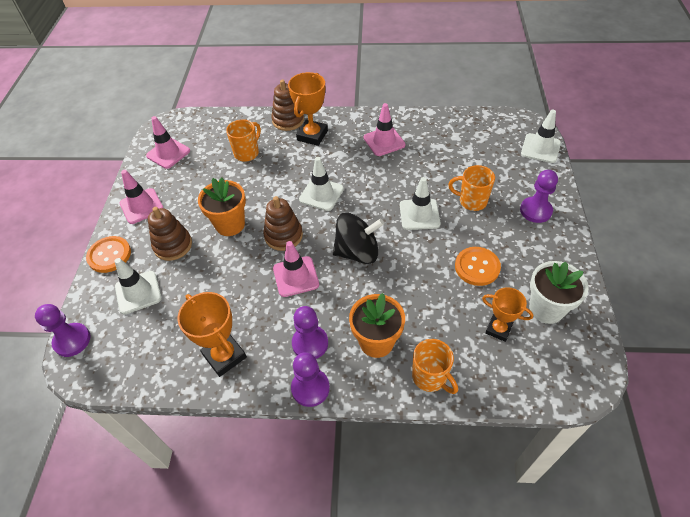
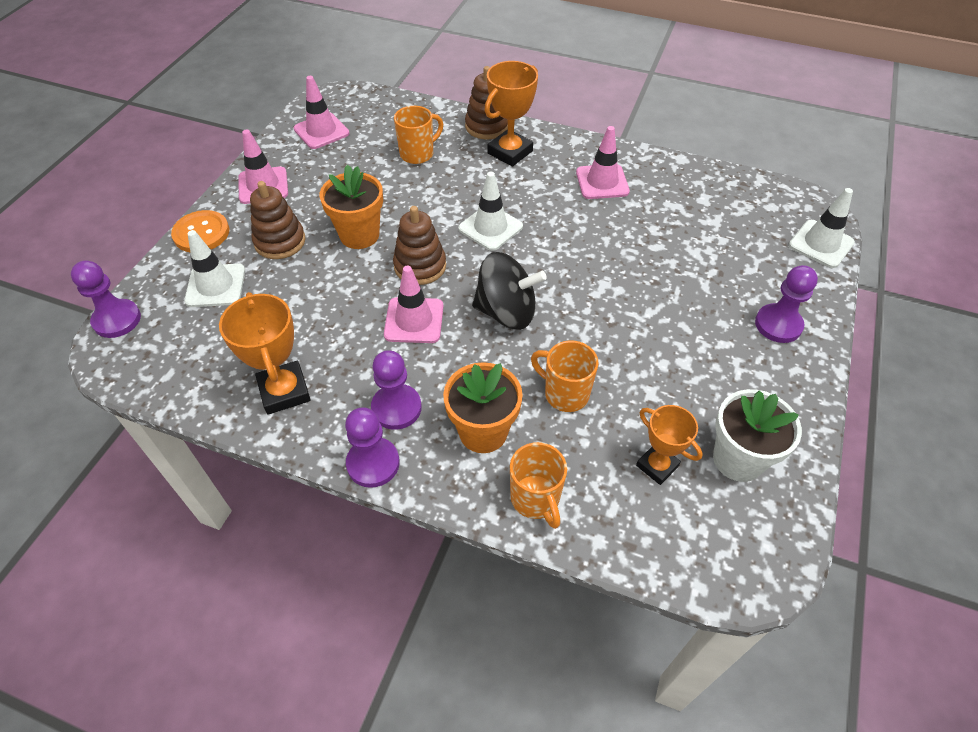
camera: 15 degrees right, 0 degrees up
(419, 214) = (610, 287): white traffic cone -> none
(472, 201) = (691, 288): orange mug -> orange mug (565, 393)
(477, 267) = (661, 376): orange button -> none

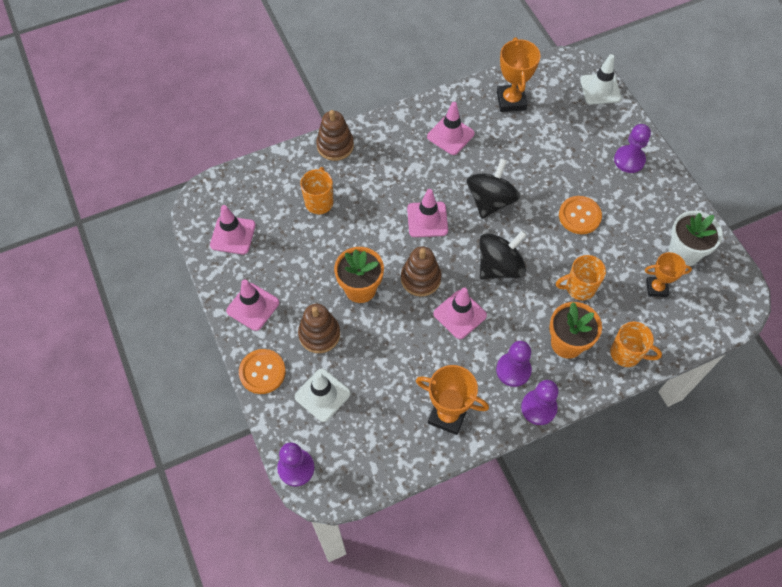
camera: 45 degrees left, 10 degrees up
(490, 228) = (427, 219): white traffic cone -> pink traffic cone
(510, 152) = (373, 155): orange trophy -> orange trophy (511, 101)
(571, 255) = (490, 201): none -> black spinning top
(651, 332) = (579, 216): none -> orange button

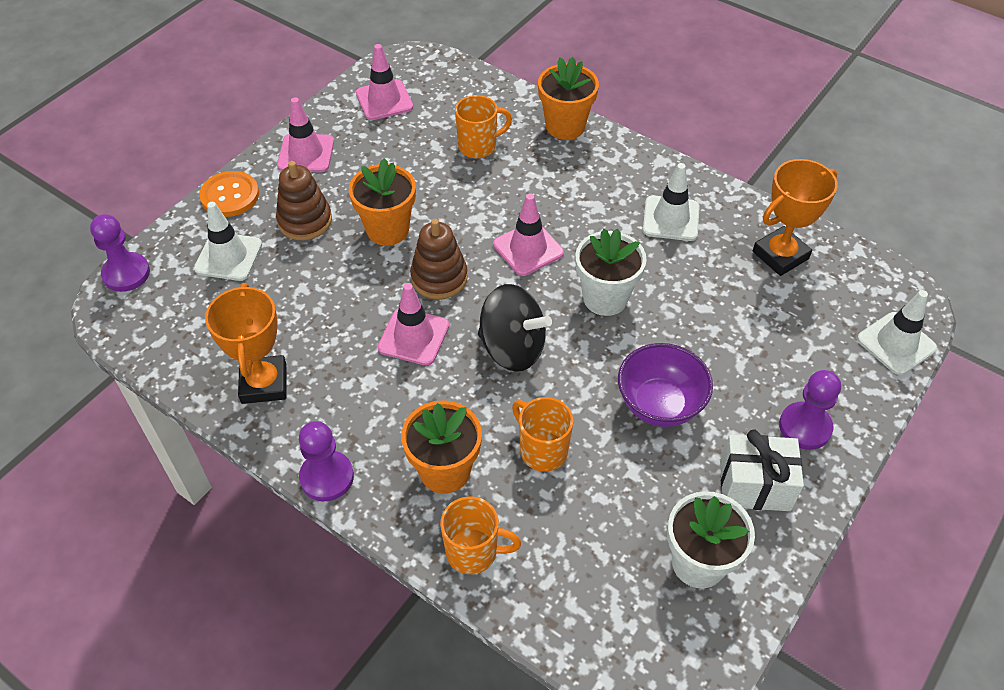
camera: 60 degrees right, 10 degrees down
(335, 146) = (565, 126): brown stacking toy -> orange flower pot
(450, 135) = (671, 218): pink traffic cone -> white traffic cone
(490, 201) = (605, 298): black spinning top -> white flower pot
(513, 370) = (367, 426): purple pawn -> none
(579, 216) = (659, 404): orange button -> purple bowl
(627, 354) = (473, 552): orange mug -> orange mug turned 75 degrees counterclockwise
(652, 203) = (754, 485): none -> white gift
(656, 288) = (610, 549): orange trophy -> none

